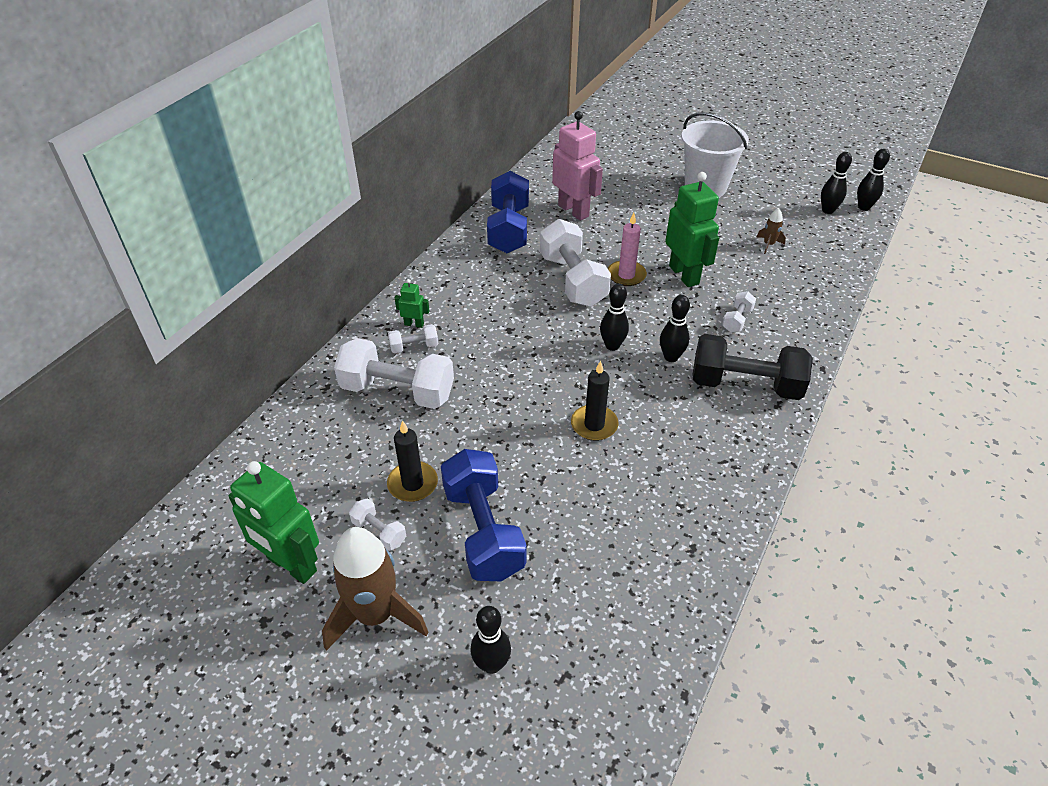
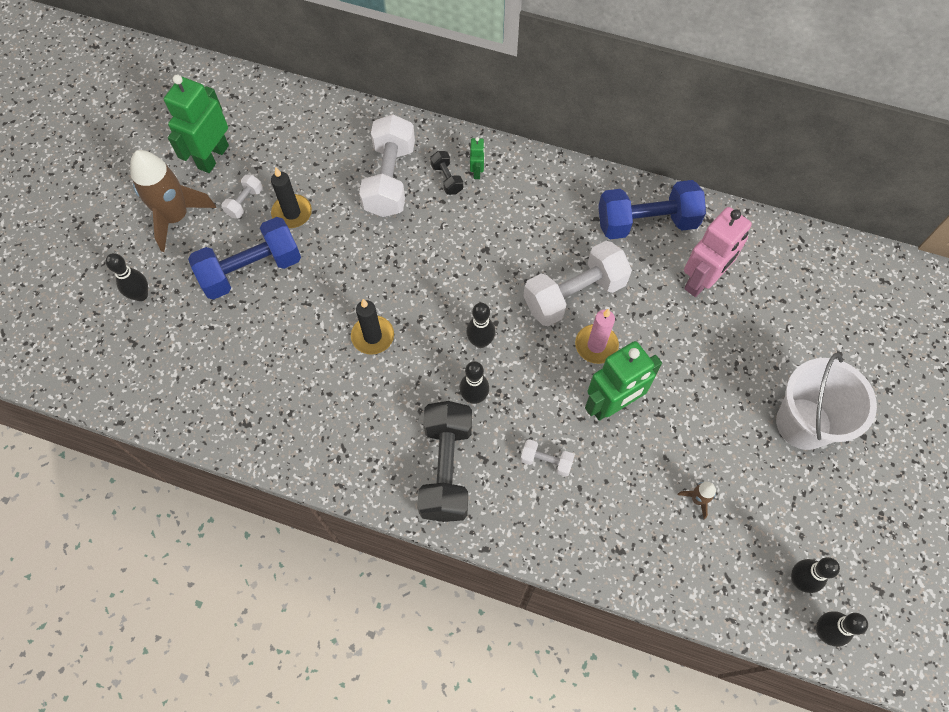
camera: 80 degrees right, 20 degrees up
(414, 347) = (447, 179): white dumbbell -> black dumbbell

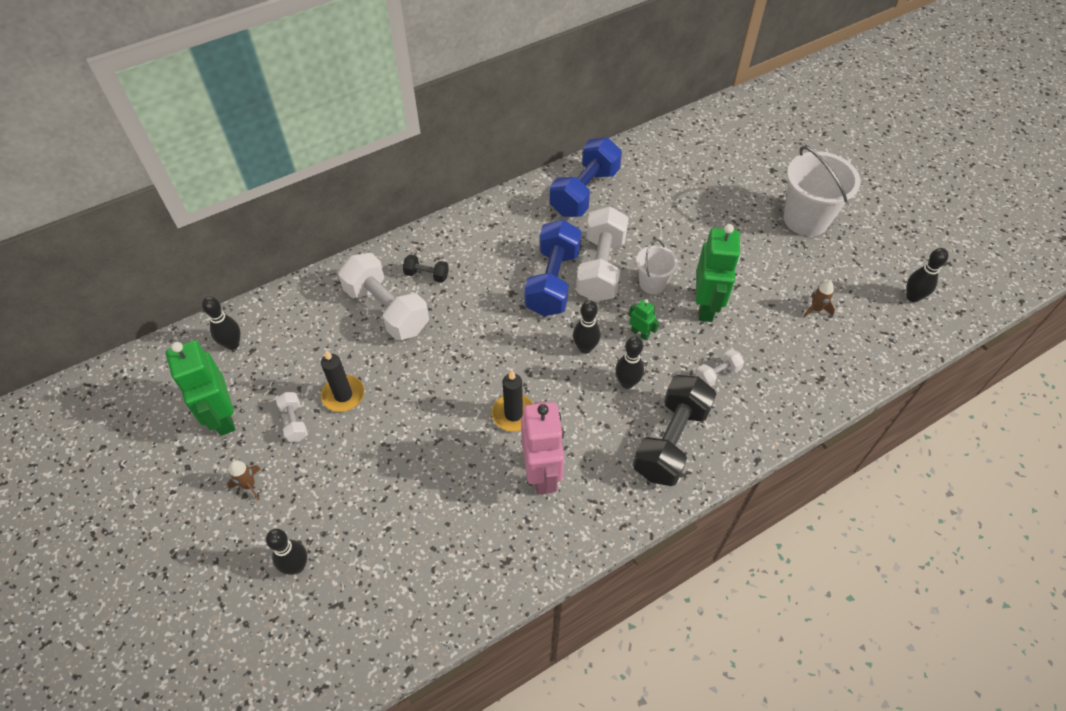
camera: 50 degrees left, 10 degrees down
(176, 217) = (249, 485): brown rocket -> brown rocket, size x0.43
(251, 270) = (364, 460): blue dumbbell -> blue dumbbell (552, 282)
(446, 468) = (671, 441): black dumbbell -> black dumbbell turned 75 degrees clockwise
(477, 172) = (441, 253): green robot -> green robot (640, 333)
(596, 345) = (652, 283): pink candle -> white bucket
(702, 280) = (657, 195): pink robot -> pink robot (542, 473)
(824, 631) = (956, 309): black bowling pin -> black bowling pin (232, 344)

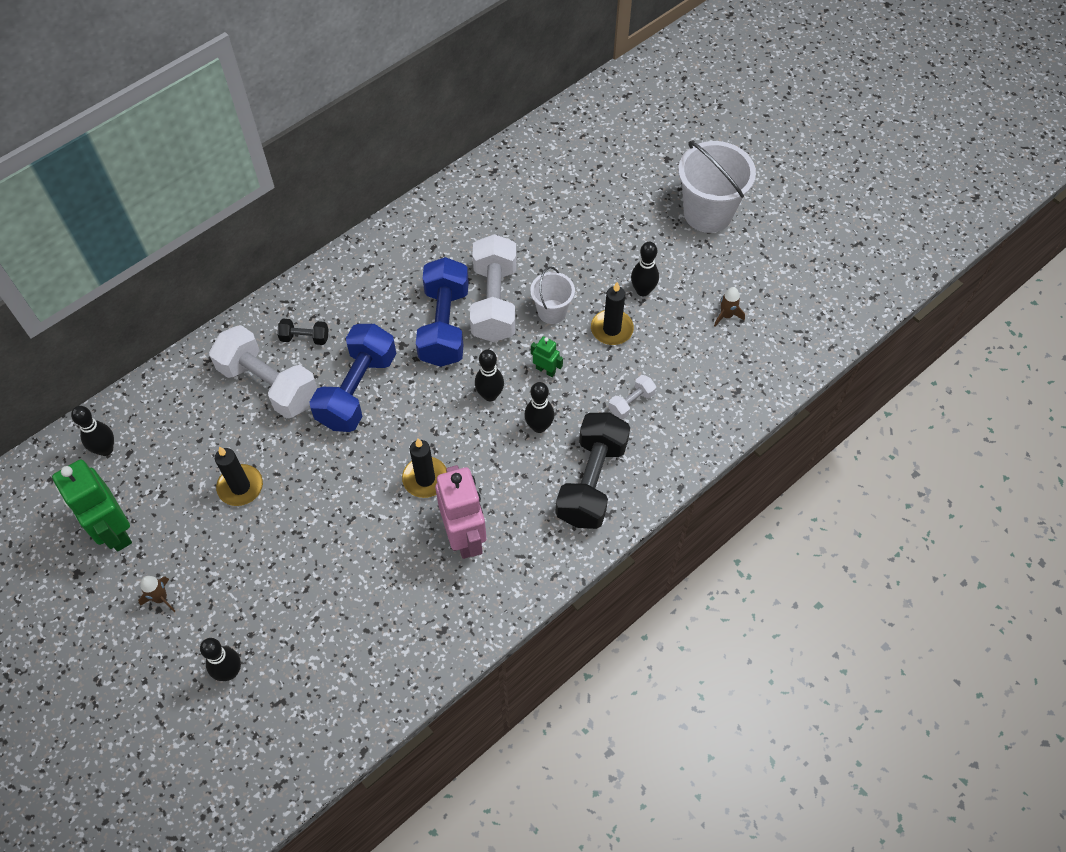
camera: 10 degrees left, 5 degrees up
(294, 422) = (194, 524): white dumbbell -> none
(584, 192) = (464, 214): blue dumbbell -> blue dumbbell (357, 390)
(706, 306) = (612, 329): green robot -> black candle
(912, 297) = (825, 287): black bowling pin -> black bowling pin (643, 291)

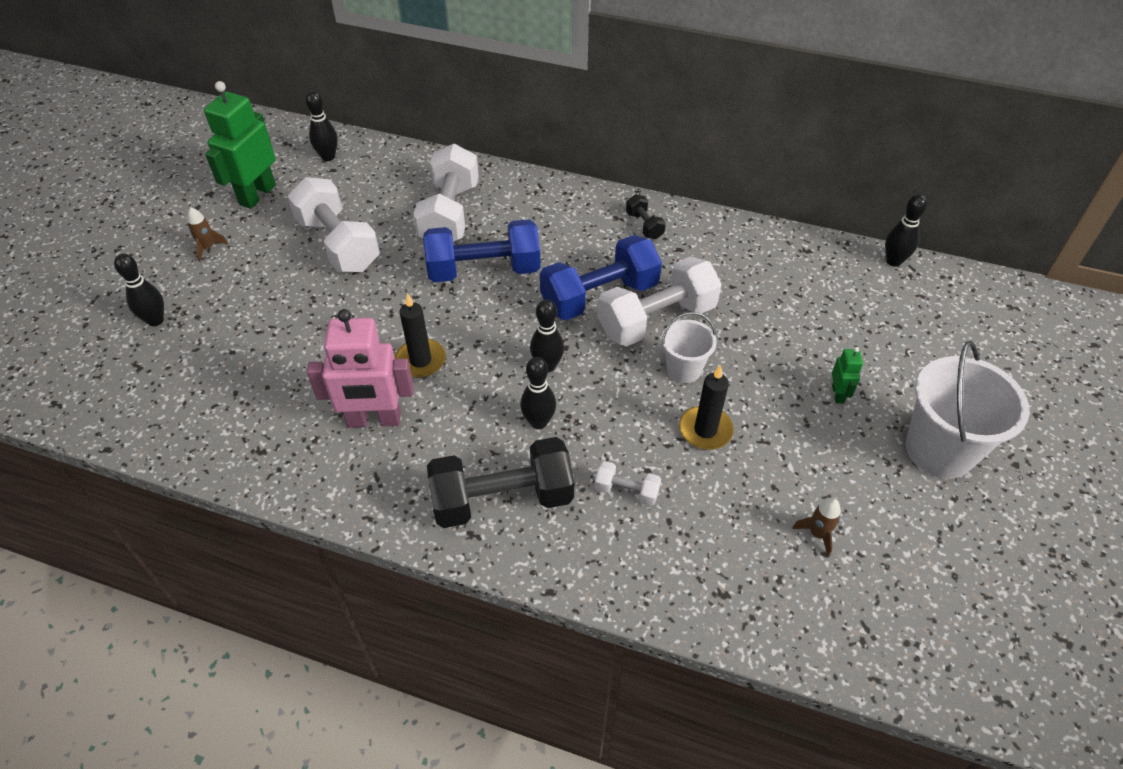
camera: 60 degrees right, 10 degrees down
(240, 487) = (338, 244): black candle -> white dumbbell
(305, 338) = (513, 214): black dumbbell -> black dumbbell (644, 225)
(465, 536) = (374, 420): pink robot -> pink robot turned 45 degrees clockwise
(545, 370) = (610, 397): green robot -> green robot (838, 394)
(643, 291) = (778, 436): black bowling pin -> black bowling pin (893, 261)

